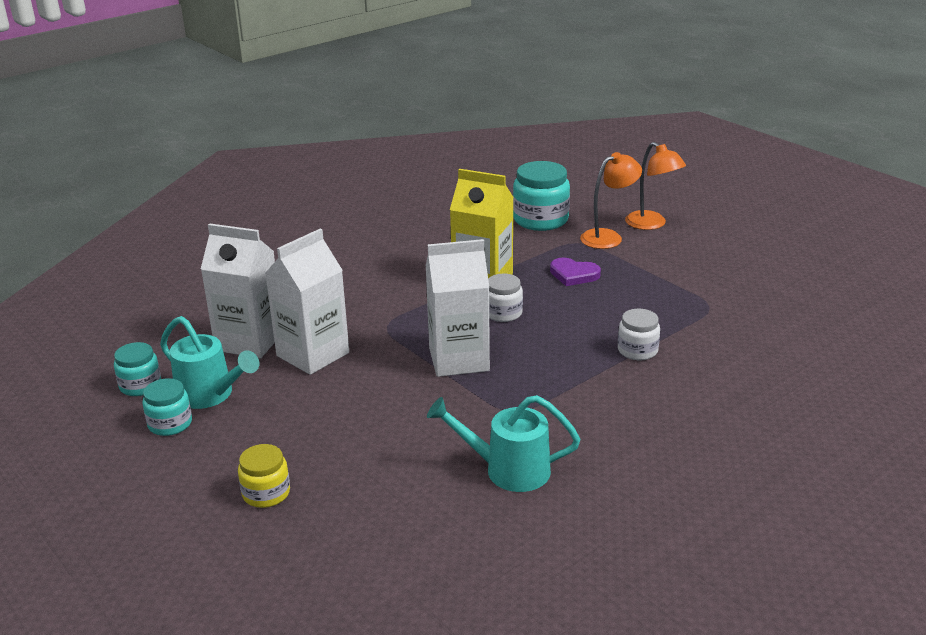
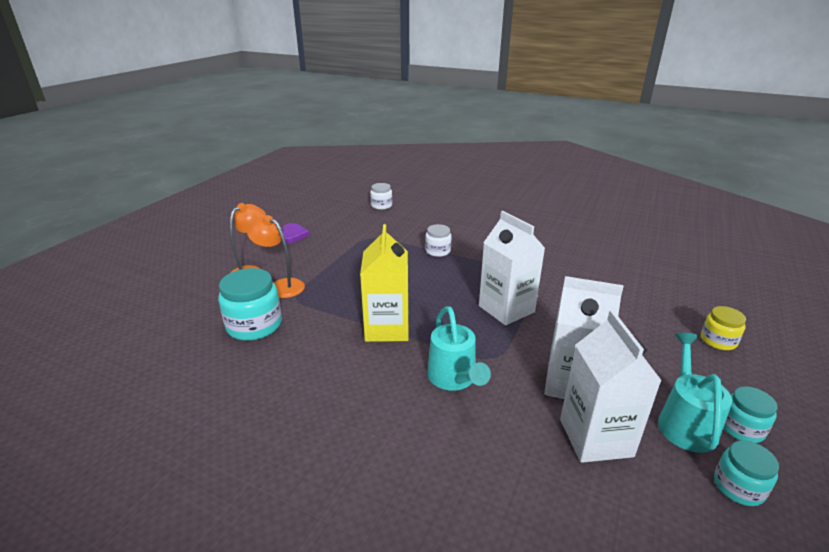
camera: 115 degrees left, 0 degrees up
(503, 313) = (431, 306): white jar -> white jar (381, 205)
(507, 470) = (587, 267): turquoise watering can -> turquoise watering can (454, 379)
(573, 274) = (353, 289): purple heart -> purple heart (292, 235)

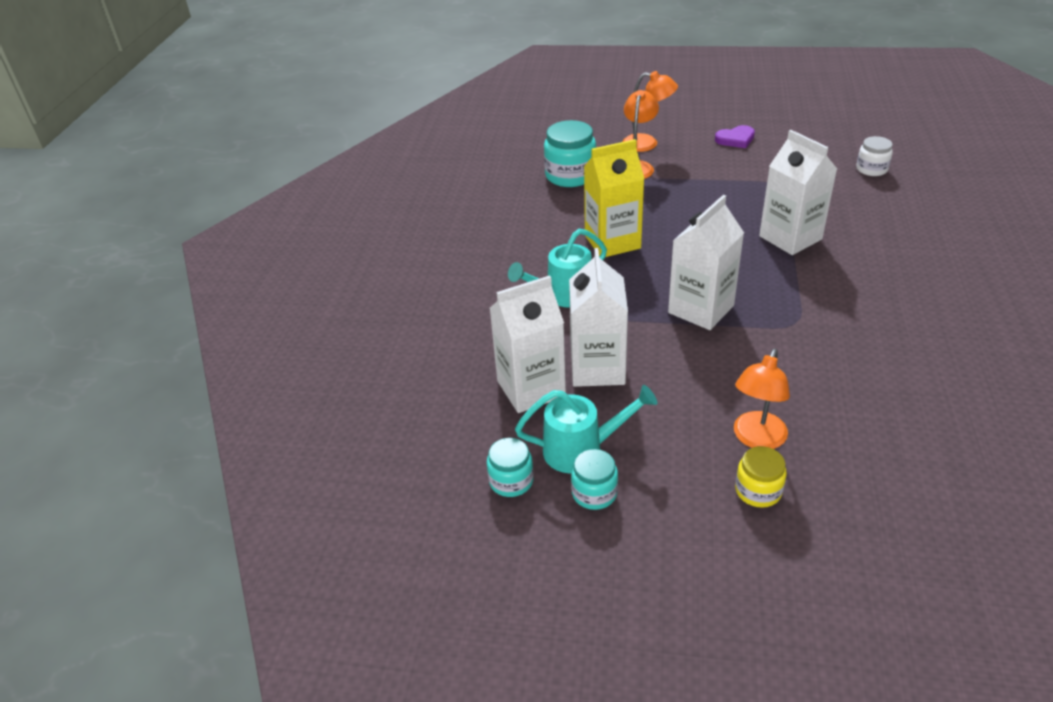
camera: 75 degrees right, 10 degrees up
(438, 251) = (790, 238): white jar -> white carton
(663, 326) = (756, 439): none -> orange lamp

